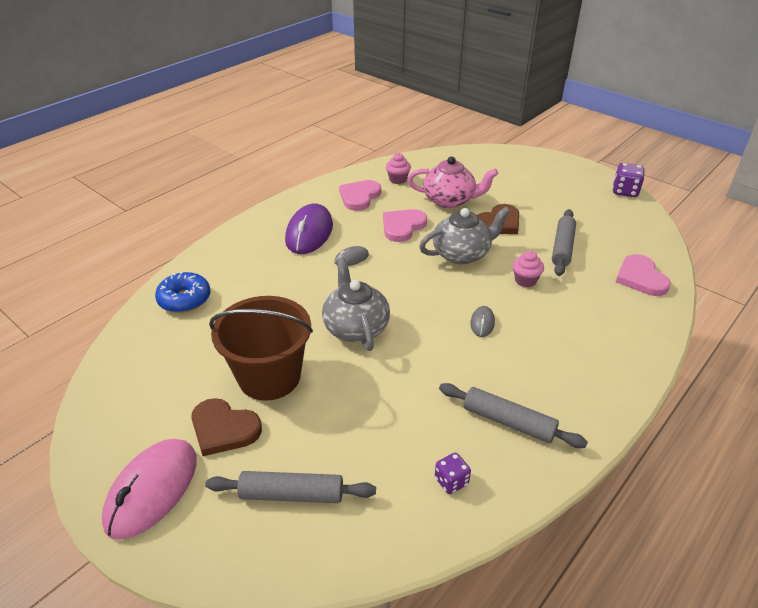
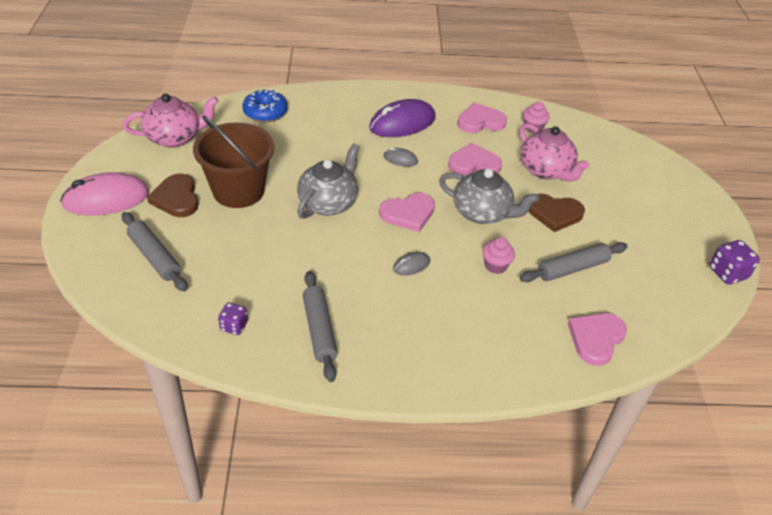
camera: 45 degrees right, 5 degrees up
(131, 381) = (175, 137): none -> pink teapot
(420, 291) = (408, 213): none -> pink heart

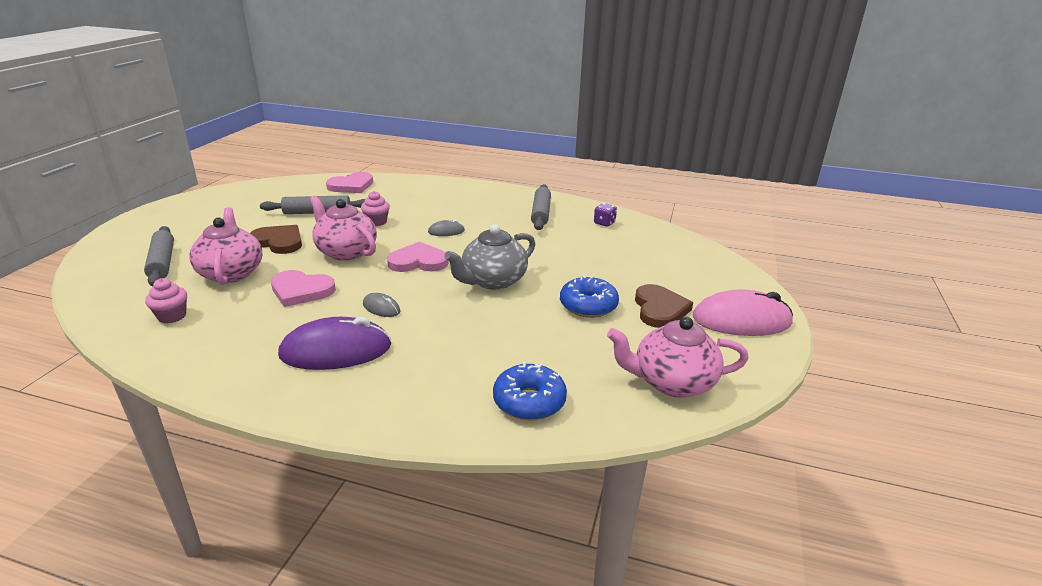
camera: 160 degrees left, 15 degrees down
(155, 257) = (674, 267): grey rolling pin -> grey rolling pin (162, 263)
(238, 191) = (588, 306): brown bucket -> blue donut
(480, 121) = (227, 335): pink heart -> none
(482, 213) = (346, 252): grey teapot -> pink teapot
(727, 273) = (203, 195): purple dice -> none

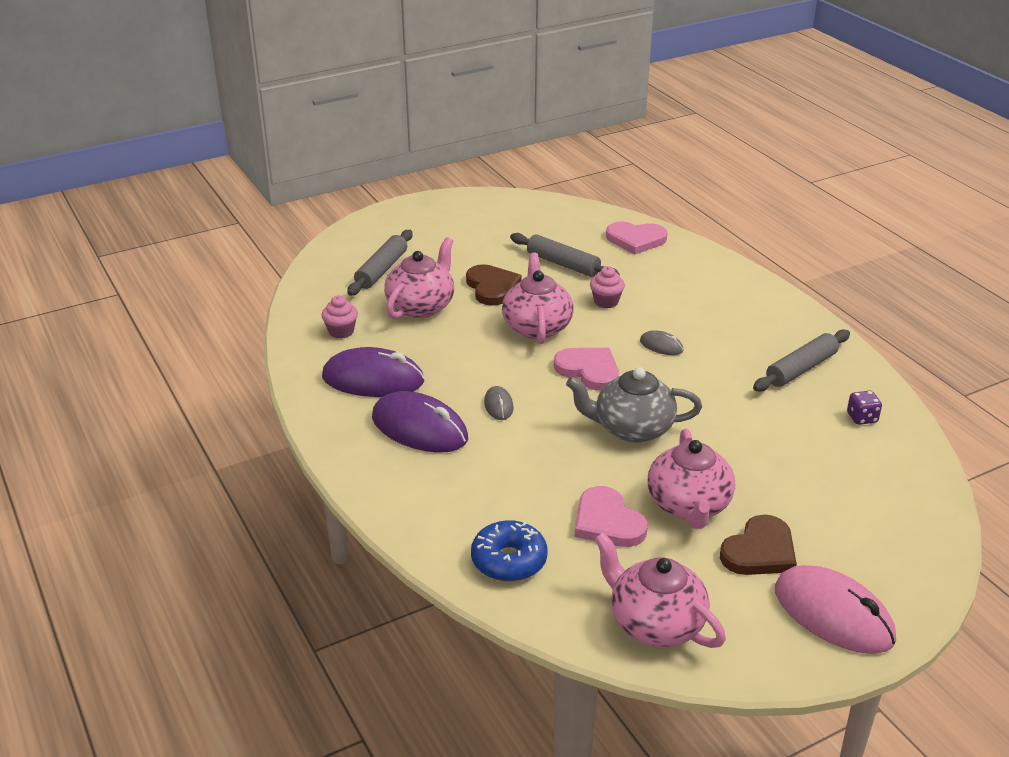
camera: 45 degrees right, 5 degrees up
(248, 336) = (373, 379): none -> purple mouse
(301, 290) = (455, 353): pink heart -> pink heart (607, 522)
(588, 306) = (689, 506): blue donut -> pink teapot

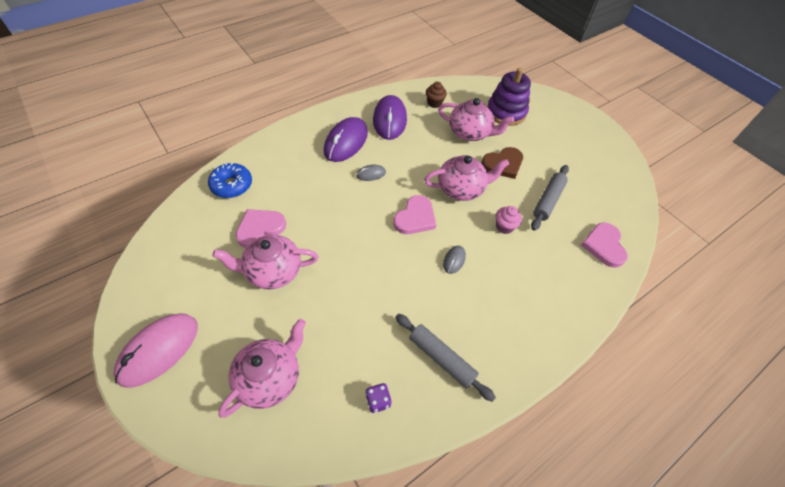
camera: 80 degrees right, 20 degrees up
(341, 331) = (434, 103): pink cupcake -> brown cupcake
(381, 270) = (506, 112): grey rolling pin -> purple stacking toy
(632, 429) = (352, 241): grey teapot -> none
(654, 623) = (171, 251): pink teapot -> pink teapot (270, 377)
(759, 551) = (225, 310): brown heart -> none

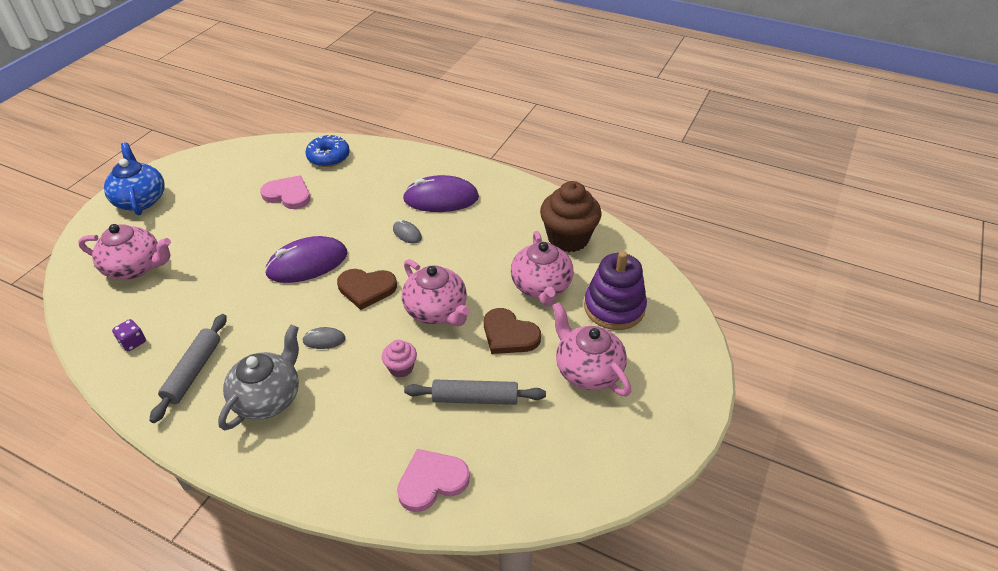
camera: 65 degrees right, 10 degrees down
(159, 350) = (141, 200): pink mouse -> blue teapot
(272, 271) = (243, 222): pink teapot -> pink teapot (587, 370)
(389, 120) = (504, 215): purple mouse -> purple mouse (307, 263)
(415, 217) = (366, 289): pink heart -> brown heart
(434, 103) = (568, 238): brown cupcake -> brown cupcake, size x2.03
(495, 313) = (268, 397): none -> grey teapot

